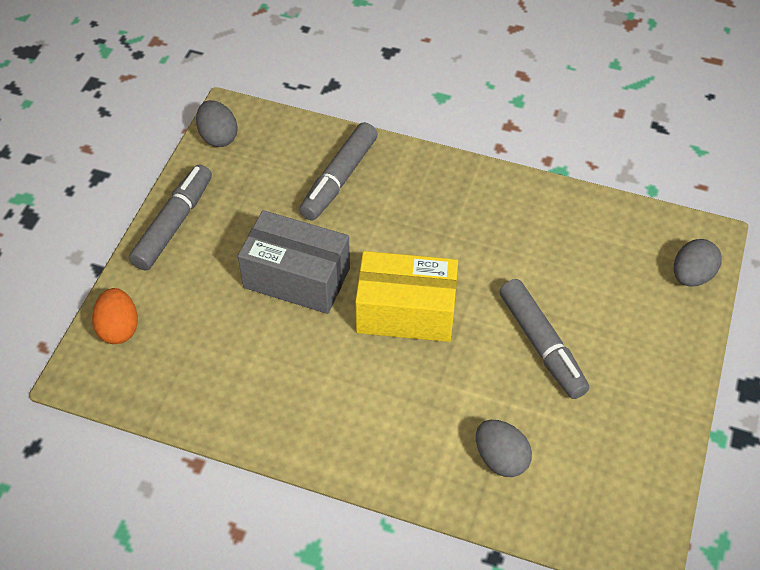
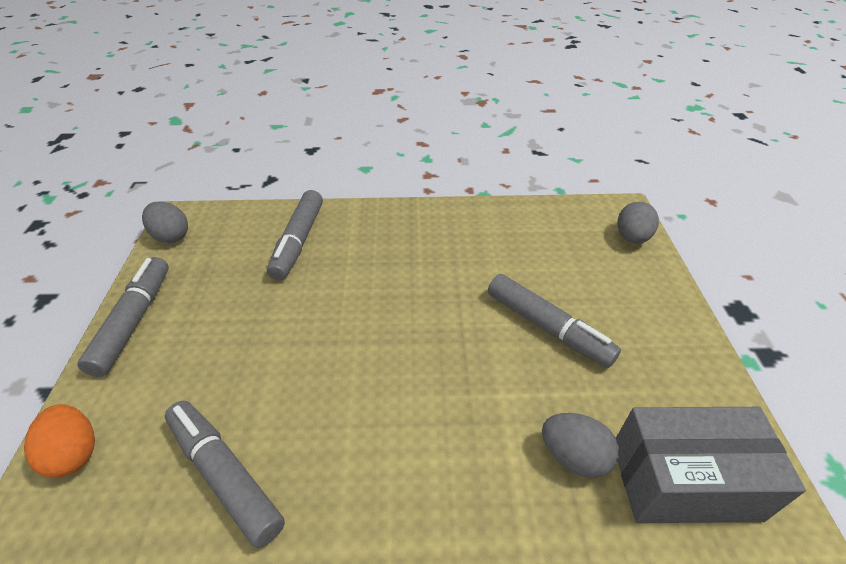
camera: 20 degrees left, 10 degrees down
(225, 381) = (225, 475): none -> grey marker
(296, 278) = (281, 336): grey box -> grey box (684, 480)
(406, 312) = (405, 336): yellow box -> none

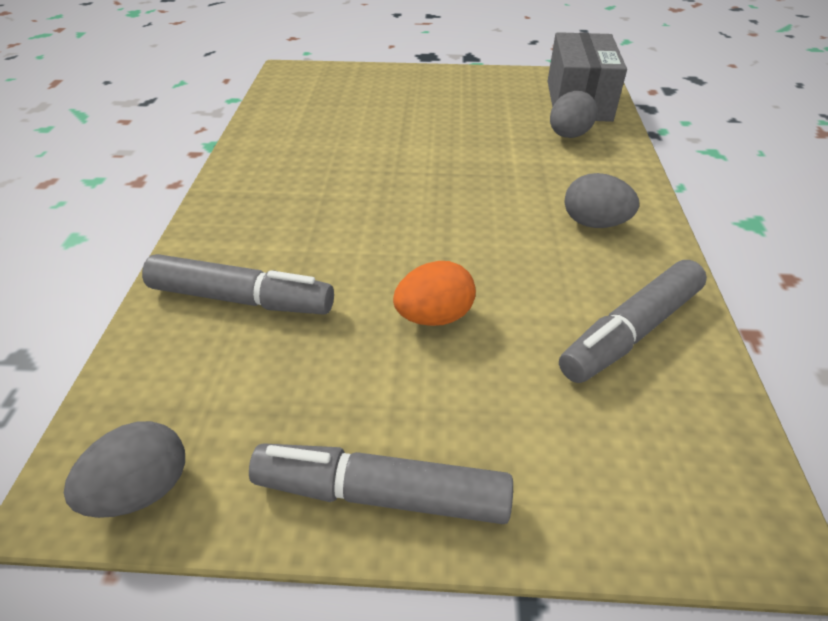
camera: 85 degrees left, 0 degrees up
(74, 453) = (638, 500): orange egg -> orange egg (434, 316)
(547, 327) = (439, 129): grey marker -> none
(632, 238) = (332, 74): grey egg -> grey egg (594, 223)

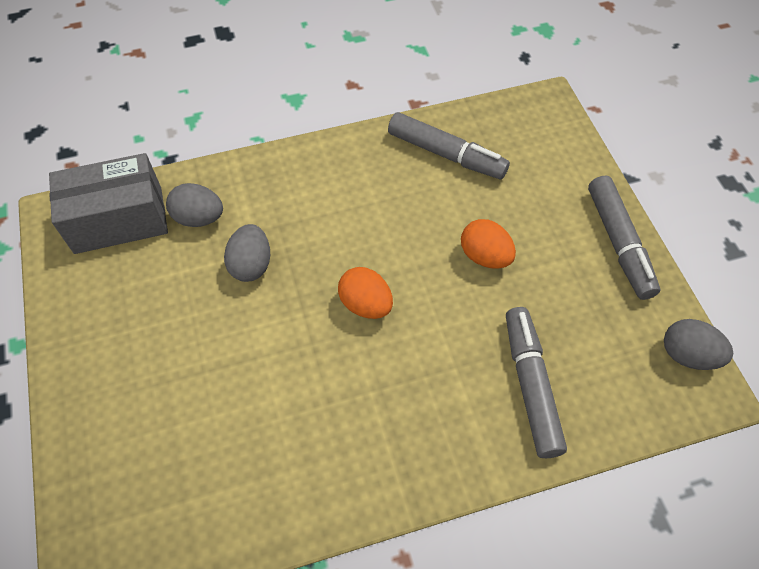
camera: 110 degrees left, 15 degrees up
(418, 209) = (366, 304): none -> orange egg
(594, 223) = (338, 183): grey egg -> grey egg (251, 265)

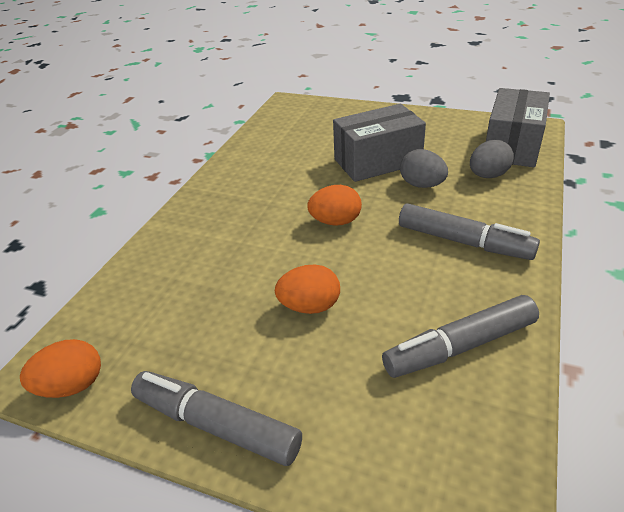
camera: 130 degrees right, 20 degrees down
(223, 331) = (377, 161): none -> grey box
(530, 386) = (183, 270): grey marker -> grey marker (463, 242)
(687, 355) = (72, 386): grey egg -> orange egg

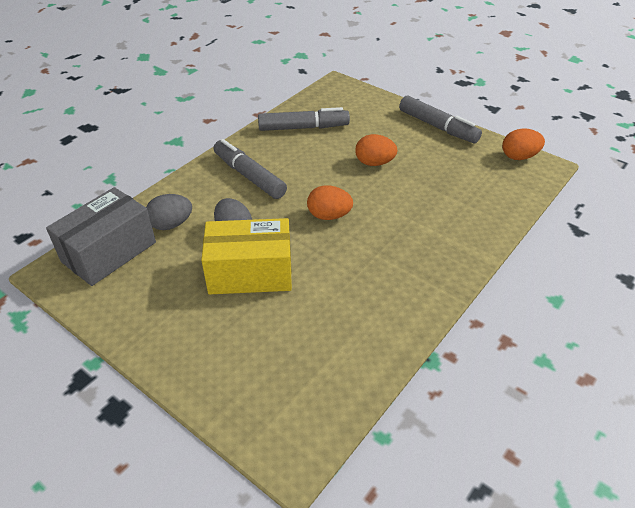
camera: 165 degrees left, 5 degrees up
(377, 161) = (250, 273): grey box -> yellow box

